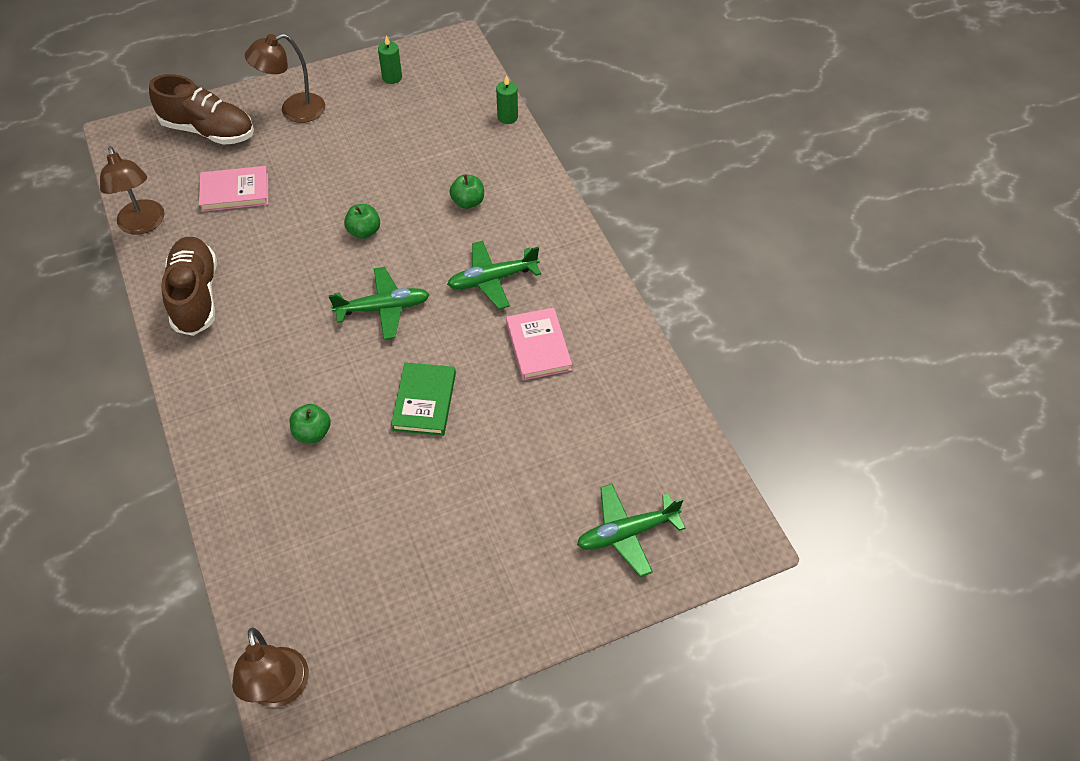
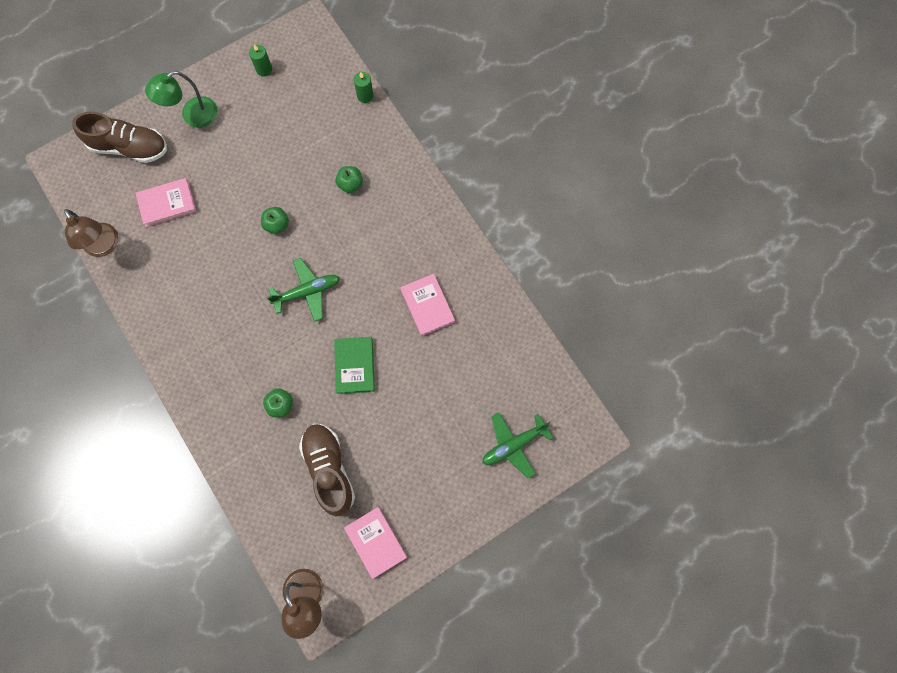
camera: 10 degrees left, 20 degrees up
(195, 296) = (163, 304): brown shoe -> brown shoe (329, 470)
(293, 111) = (192, 116): brown lamp -> green lamp
(400, 630) = (376, 542): none -> pink book
(492, 279) = (383, 253): green plane -> none

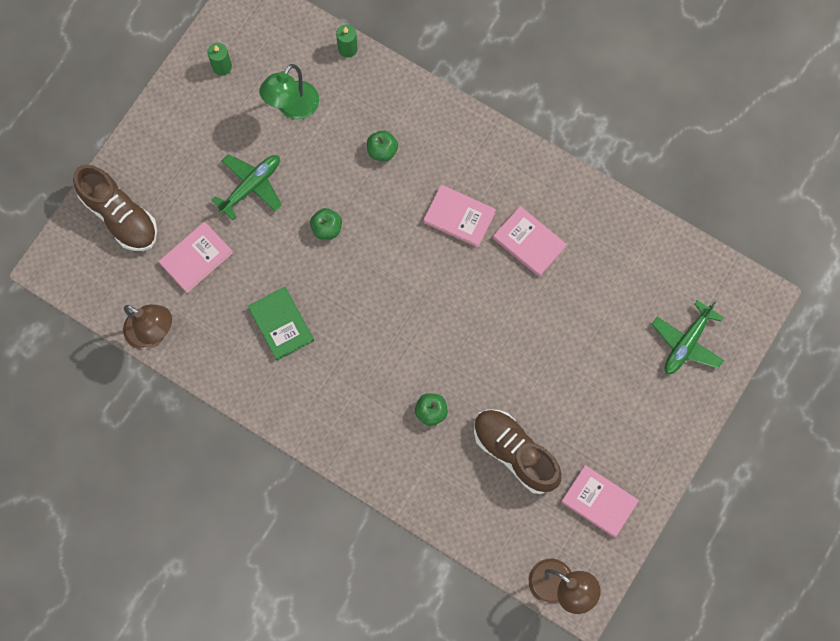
camera: 25 degrees left, 0 degrees up
(129, 147) = (120, 216): brown shoe -> brown shoe turned 60 degrees clockwise
(192, 116) = (171, 152): green lamp -> green lamp (293, 108)
(307, 292) = (397, 284): green plane -> green plane (251, 186)
(354, 366) = (486, 337): green book -> green book (281, 324)
(383, 261) = (459, 217): none -> pink book

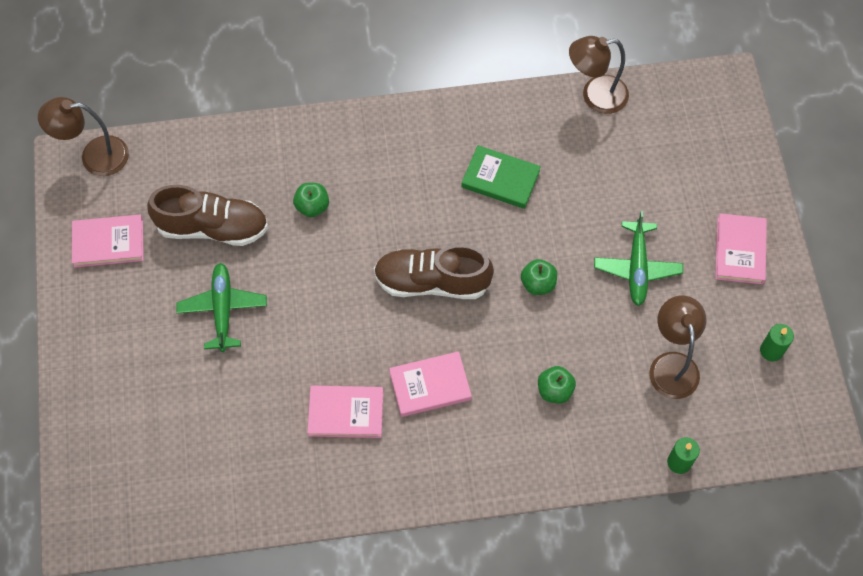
camera: 140 degrees right, 10 degrees down
(120, 216) = (718, 160): brown shoe -> brown shoe (432, 282)
(196, 258) = (621, 176): pink book -> pink book (739, 251)
(293, 108) = (672, 364): green lamp -> brown lamp
(686, 343) = (124, 435): green plane -> green plane (223, 309)

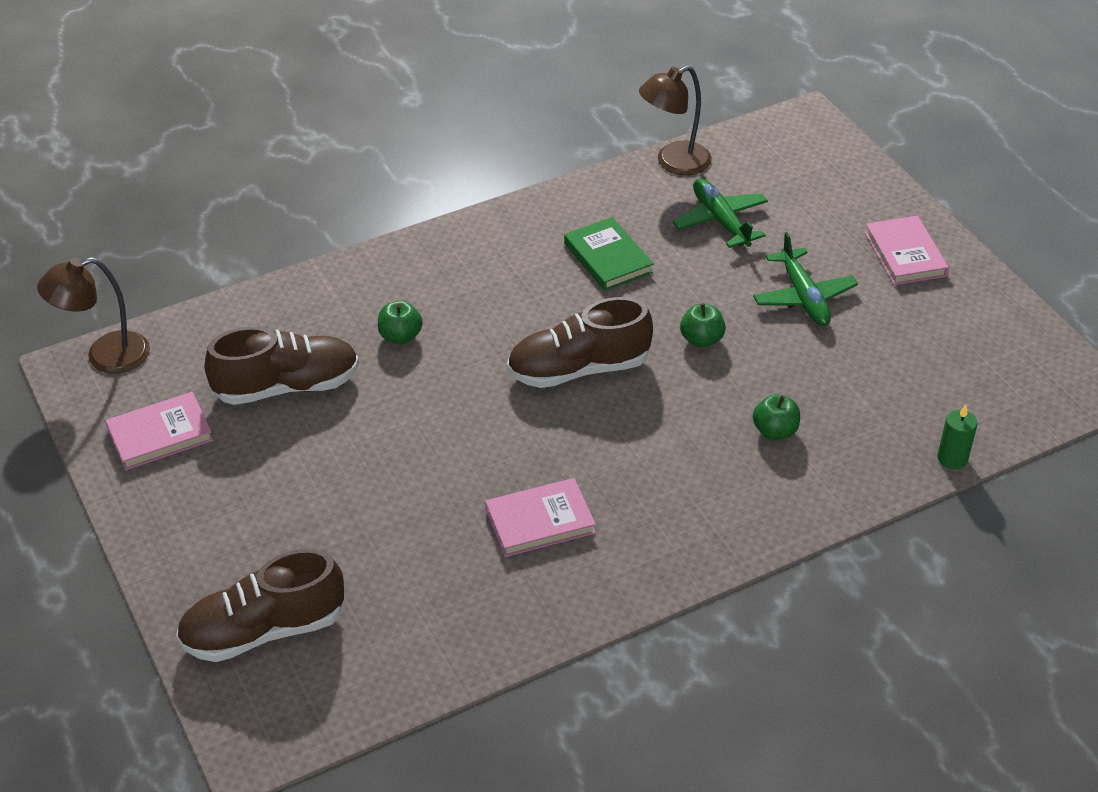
camera: 20 degrees left, 20 degrees down
(120, 440) = (264, 630): none -> brown shoe
(223, 309) = (336, 461): green plane -> green plane (720, 220)
(430, 385) = (627, 466): pink book -> none
(500, 179) = (608, 258): green book -> green book turned 60 degrees clockwise
(672, 364) = (891, 372): brown lamp -> none
(771, 350) = (991, 331): green candle -> none

